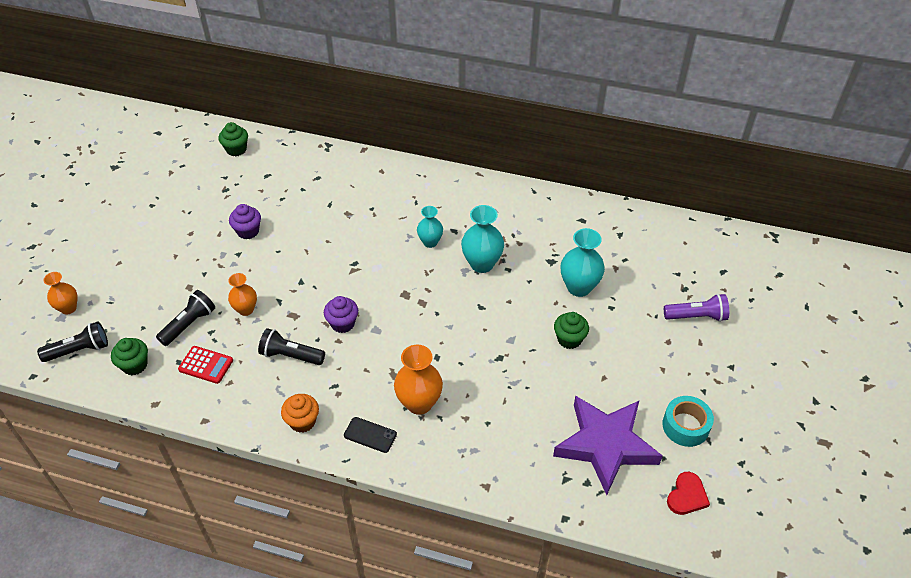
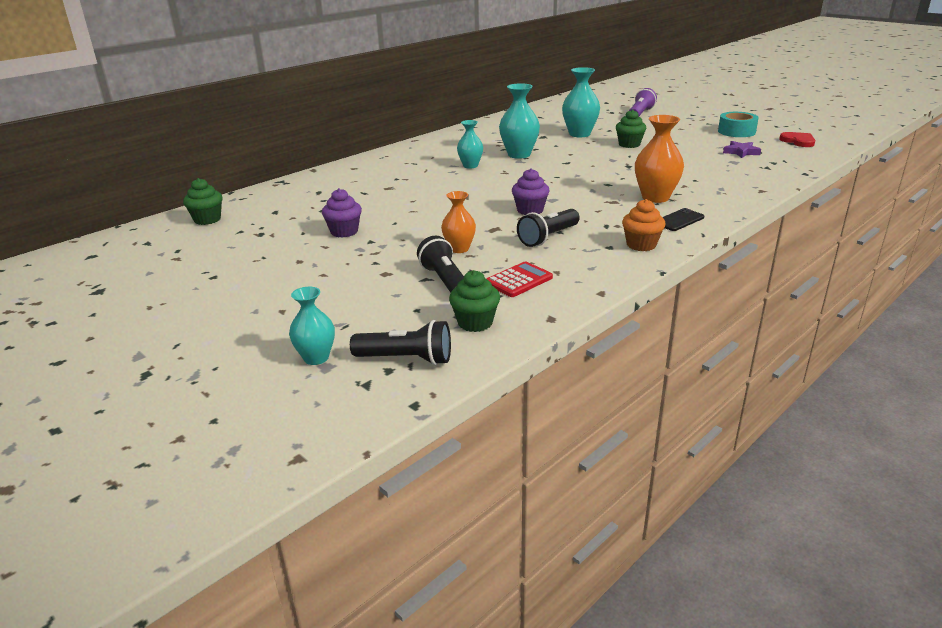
camera: 60 degrees left, 20 degrees down
(68, 308) = (316, 358): orange vase -> turquoise vase
(79, 350) = (406, 359): black flashlight -> black flashlight turned 90 degrees clockwise
(605, 445) = (741, 152): purple star -> purple star, size x0.41

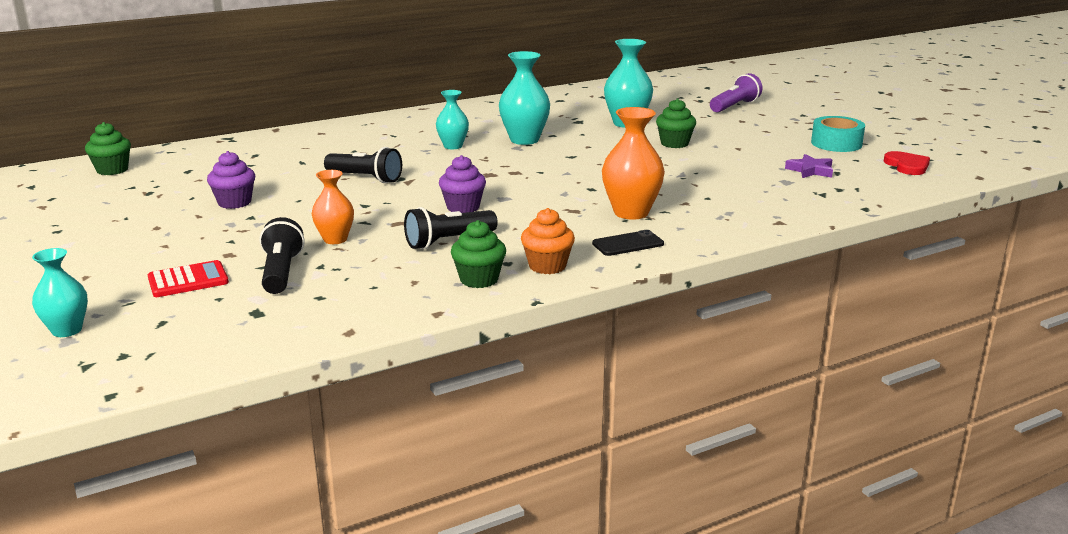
camera: 15 degrees right, 5 degrees down
(406, 359) = (152, 348): black flashlight -> black flashlight (365, 178)
(475, 323) = (263, 322): green cupcake -> green cupcake (479, 279)
(519, 280) = (361, 284): red calculator -> red calculator (188, 280)

